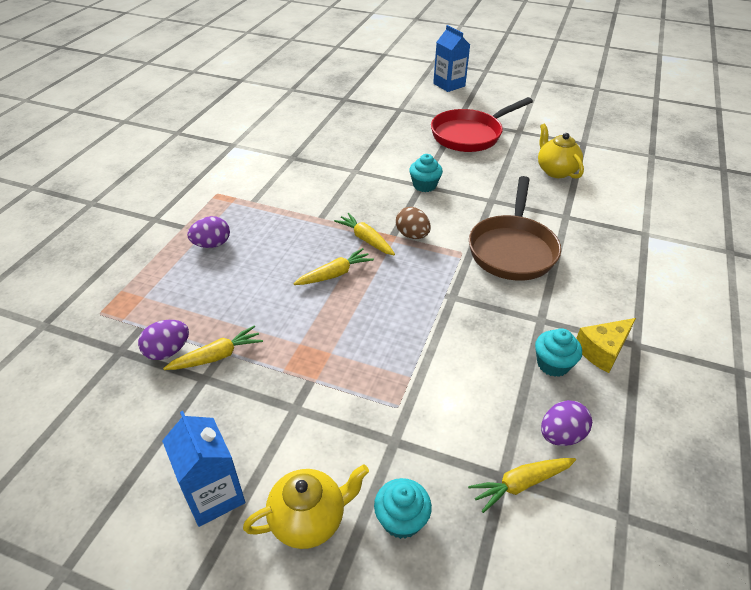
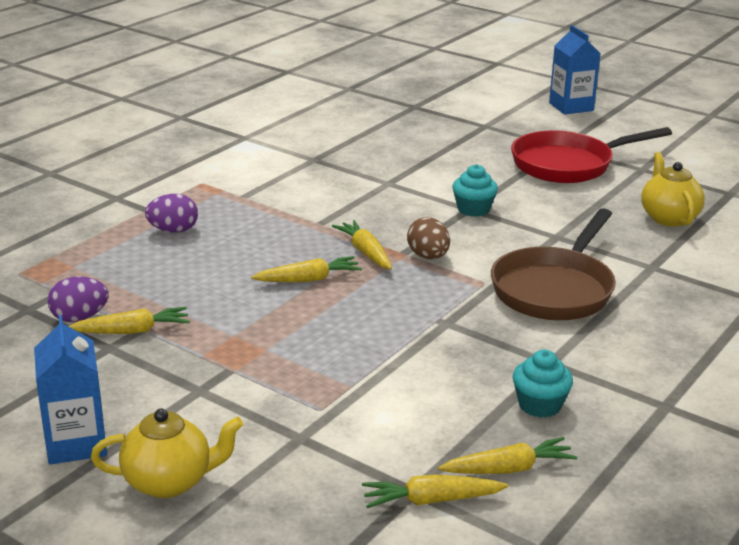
camera: 15 degrees right, 15 degrees down
(401, 519) = (272, 502): turquoise cupcake -> none
(561, 435) = (509, 469): purple egg -> yellow carrot
(602, 351) = (614, 404): yellow cheese -> none

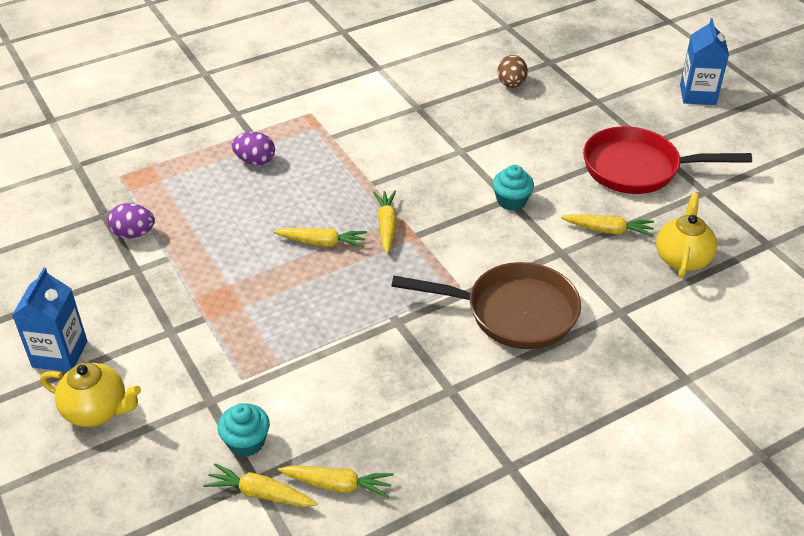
camera: 25 degrees right, 15 degrees up
(133, 331) = (161, 258): yellow carrot -> yellow carrot (608, 230)
(428, 256) = (434, 245): brown egg -> brown egg (511, 84)
(539, 405) = (408, 431): turquoise cupcake -> turquoise cupcake (246, 442)
(555, 289) = (513, 312): brown pan -> brown pan turned 135 degrees counterclockwise

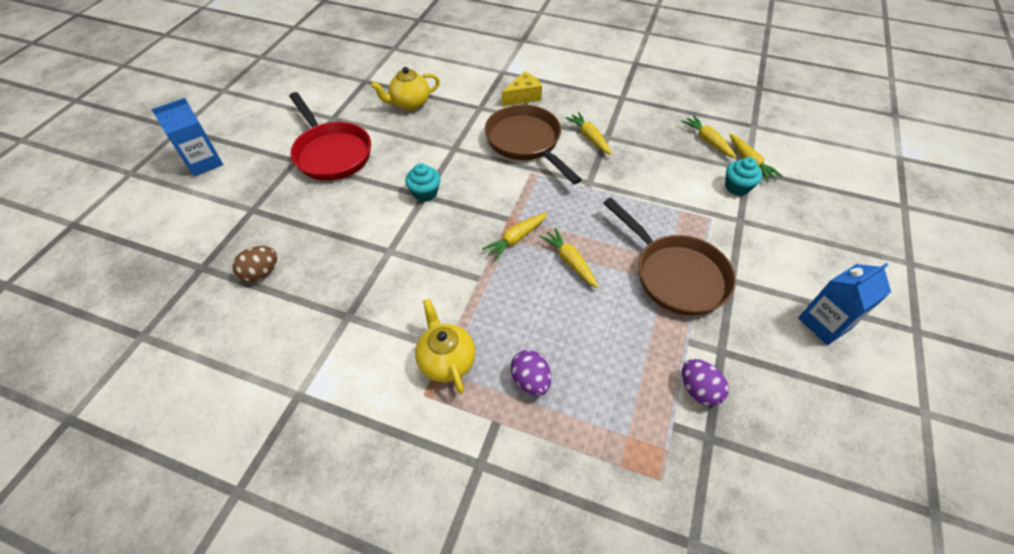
camera: 130 degrees left, 10 degrees up
(97, 410) = (817, 264): yellow teapot -> yellow teapot (446, 360)
(224, 298) = (675, 275): none -> brown pan
(607, 364) = (523, 97): none -> yellow cheese
(608, 230) = (412, 139): yellow carrot -> yellow carrot (589, 137)

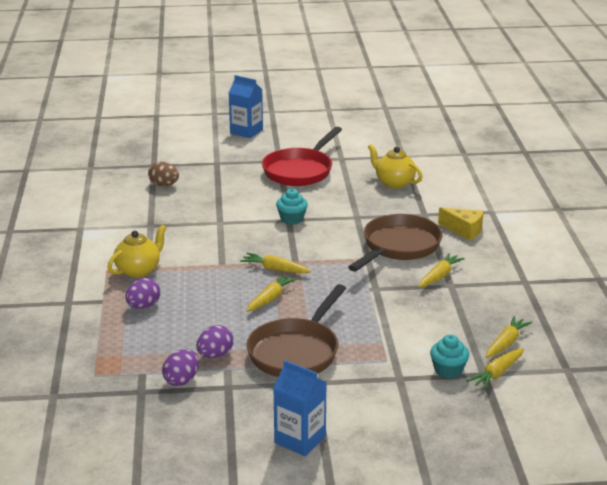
camera: 65 degrees right, 25 degrees down
(659, 343) = (215, 355): none -> purple egg

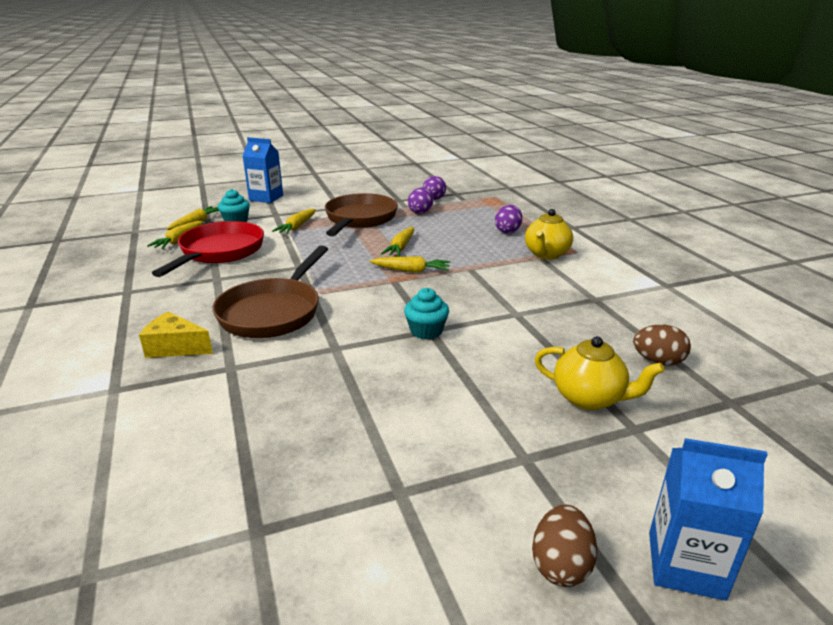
camera: 165 degrees right, 0 degrees up
(290, 136) = (561, 565): none -> brown egg
(300, 171) = (467, 433): red pan -> red pan (219, 252)
(300, 440) = (339, 186): blue carton -> blue carton (266, 198)
(394, 183) = (279, 431): yellow teapot -> yellow teapot (589, 398)
(439, 276) = (227, 285): yellow carrot -> yellow carrot (297, 227)

